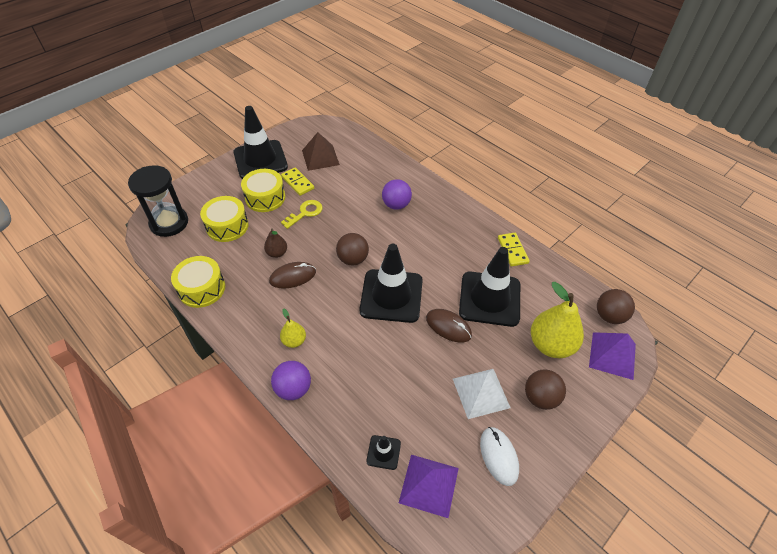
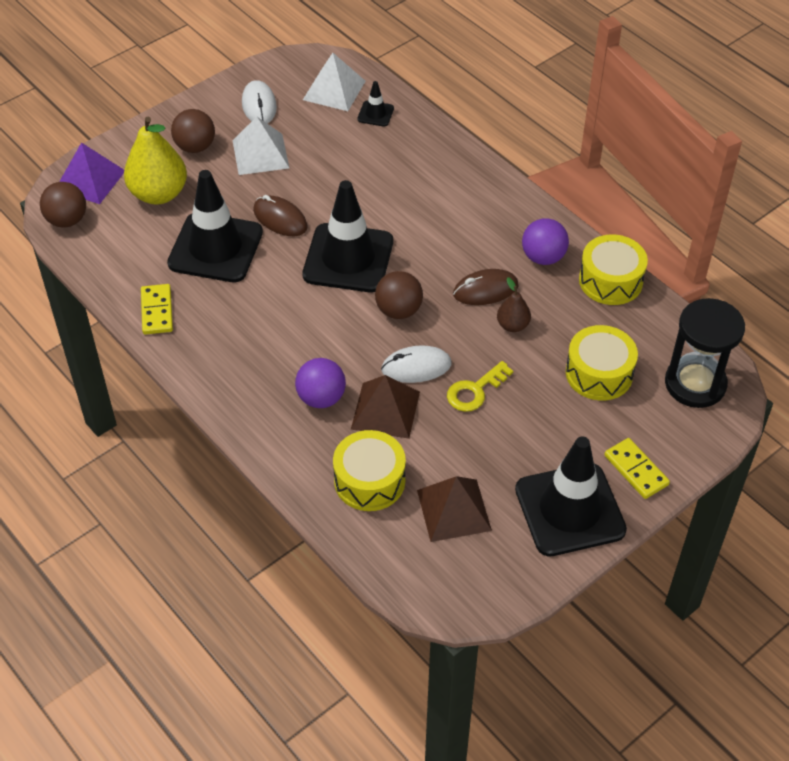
camera: 175 degrees left, 0 degrees up
(265, 198) = (546, 424): yellow drum -> yellow drum (369, 481)
(293, 389) = (472, 168): purple ball -> purple ball (543, 257)
(294, 341) = (476, 213): yellow pear -> none
(298, 183) = (492, 452): yellow domino -> yellow domino (636, 470)
(340, 224) = (416, 367): none -> white mouse
(358, 200) = (385, 410): none -> brown pyramid
(429, 485) = (334, 90): purple pyramid -> white pyramid

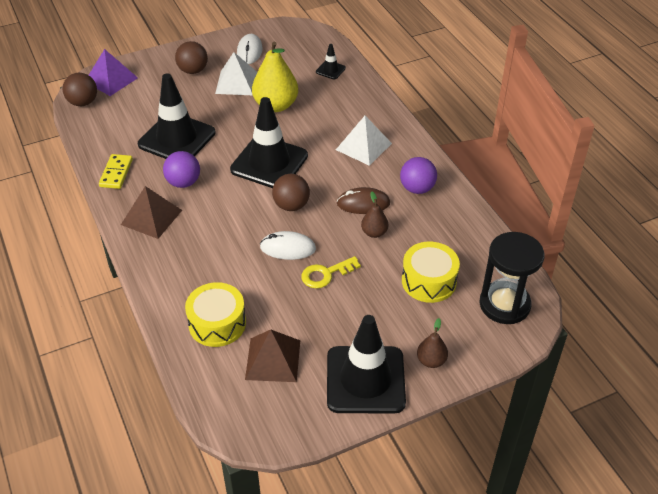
camera: 15 degrees right, 5 degrees down
(159, 194) = (153, 96): yellow pear -> yellow pear (275, 105)
(280, 219) = (231, 127): brown mouse -> none
(321, 398) = (207, 256): purple ball -> purple ball (183, 182)
(334, 90) = (307, 50): white pyramid -> white pyramid (363, 146)
(385, 410) = (251, 274): brown pyramid -> brown pyramid (151, 217)
(610, 281) = (464, 215): yellow drum -> none
(636, 470) = (431, 361): yellow domino -> brown pear

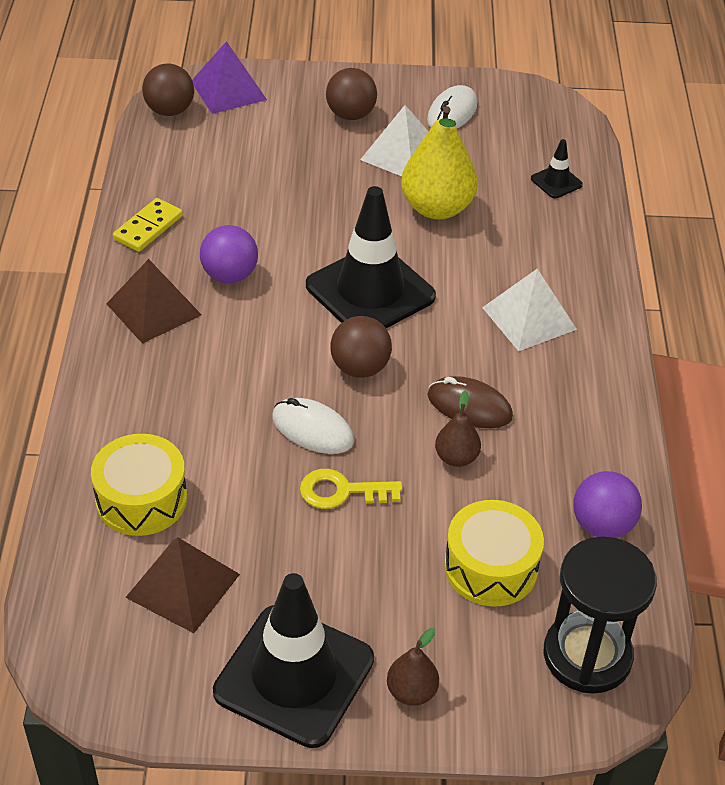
camera: 25 degrees right, 0 degrees up
(177, 138) = (262, 207): black traffic cone -> none
(417, 188) = (569, 415): purple ball -> purple ball (602, 525)

